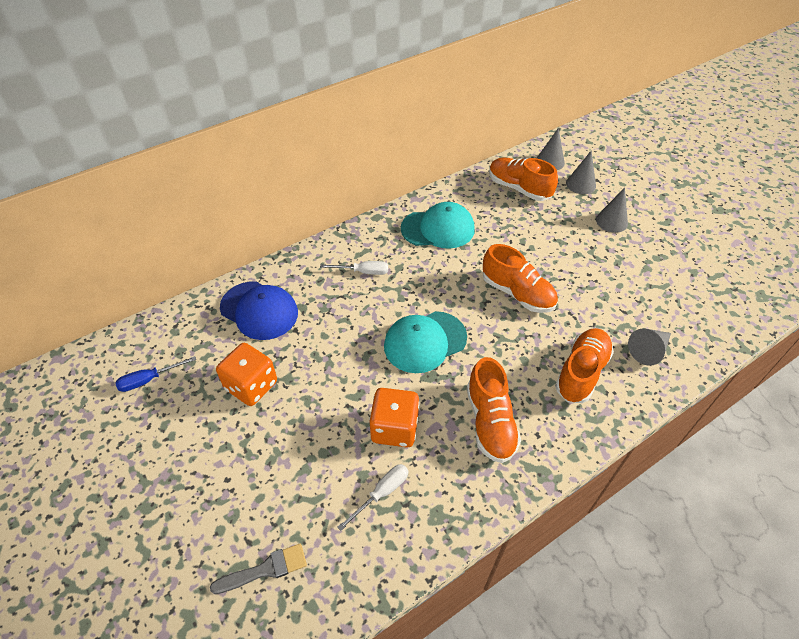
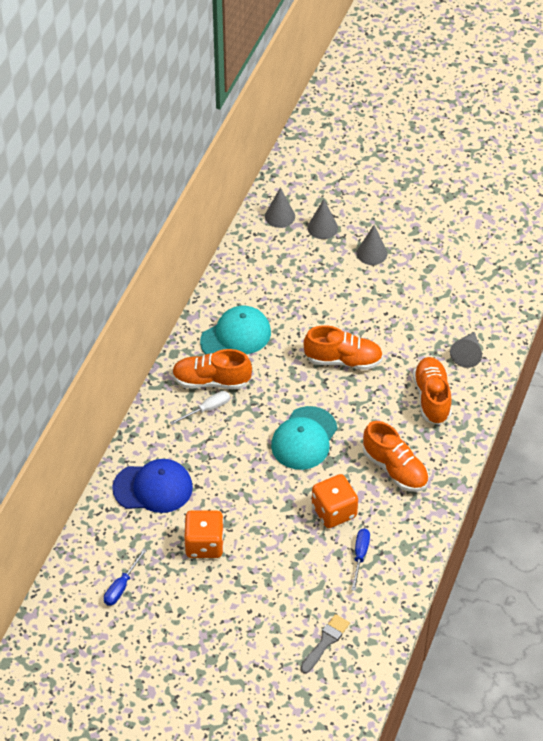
camera: 35 degrees left, 0 degrees up
(382, 493) = (360, 556): white screwdriver -> blue screwdriver
(519, 188) = (273, 259): orange shoe -> orange shoe (211, 381)

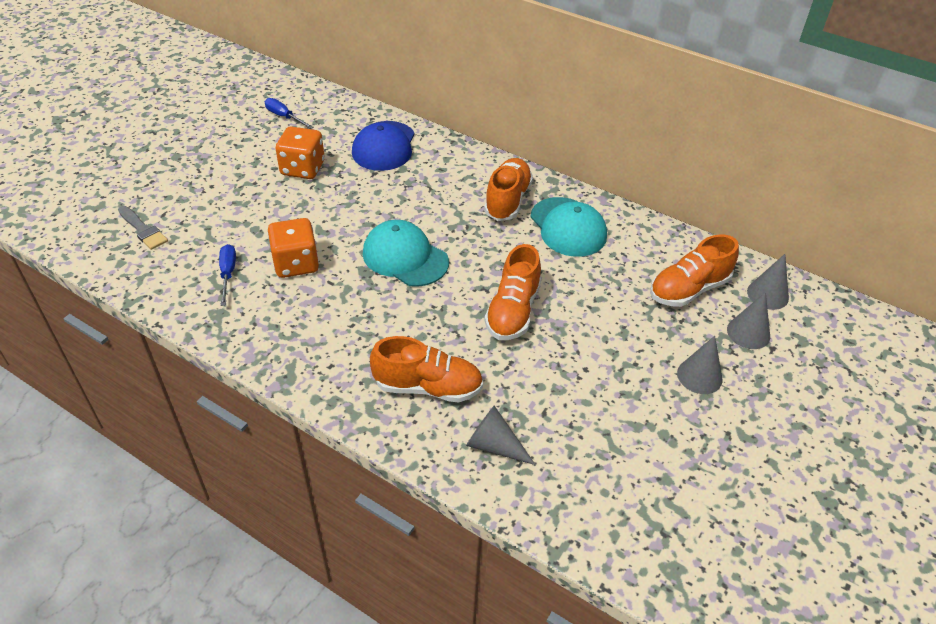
camera: 100 degrees right, 5 degrees down
(207, 409) = (469, 192): white screwdriver -> none
(360, 556) = (228, 274): blue screwdriver -> blue screwdriver turned 120 degrees counterclockwise
(395, 469) = (330, 326): orange shoe -> orange shoe (689, 289)

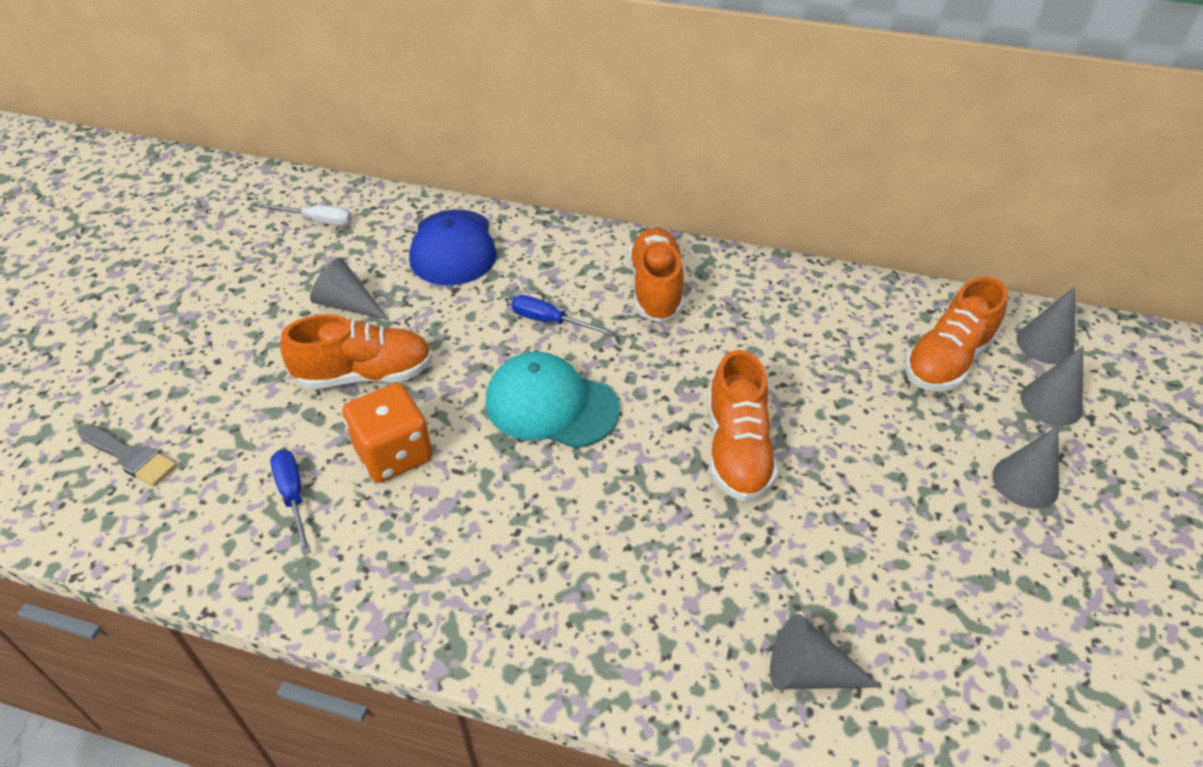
camera: 15 degrees left, 0 degrees up
(284, 117) = (291, 234): blue screwdriver -> blue screwdriver (550, 321)
(302, 168) = (348, 304): orange dice -> grey cone
(304, 112) = (318, 221): none -> white screwdriver
(428, 387) = (671, 603): orange shoe -> orange shoe (365, 375)
(568, 227) = (752, 309): turquoise cap -> none

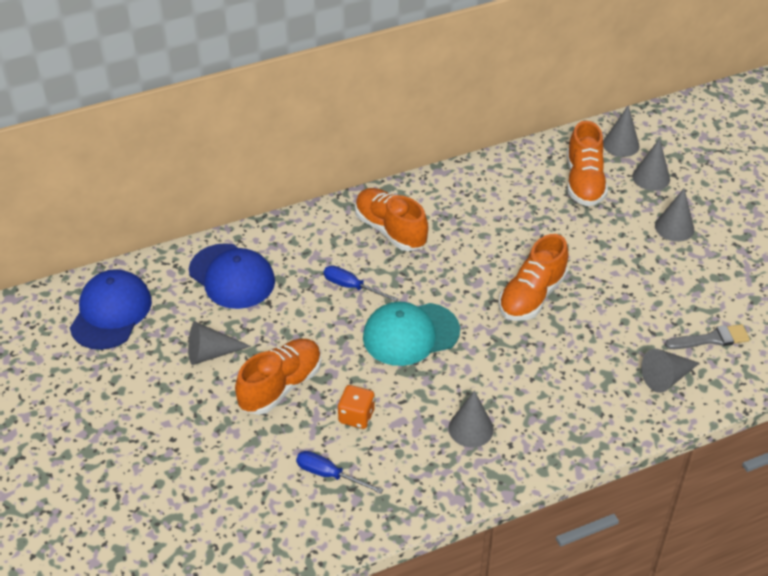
camera: 40 degrees left, 0 degrees up
(129, 456) = (198, 523): grey brush -> grey brush (711, 339)
(318, 221) = (111, 312): white screwdriver -> blue cap
(394, 454) = (356, 416): orange dice -> orange dice, size x0.65
(490, 555) = (471, 428): none -> grey cone
(550, 321) = (351, 287): blue screwdriver -> blue screwdriver turned 45 degrees clockwise
(737, 450) = (532, 296): orange shoe -> orange shoe turned 75 degrees clockwise

